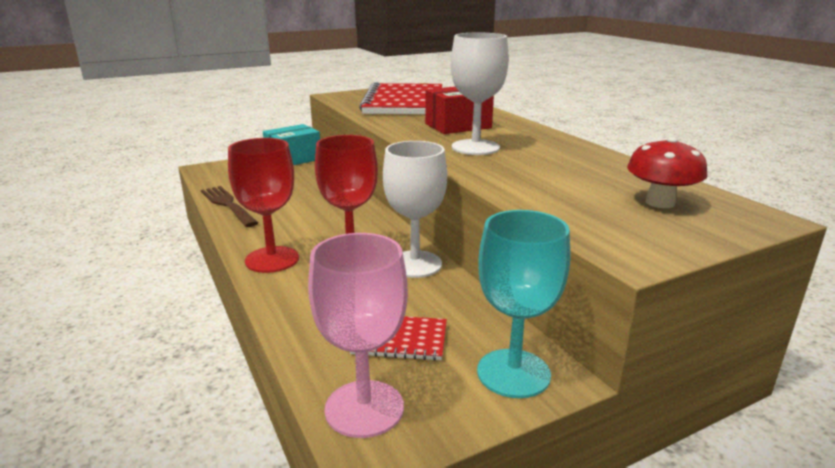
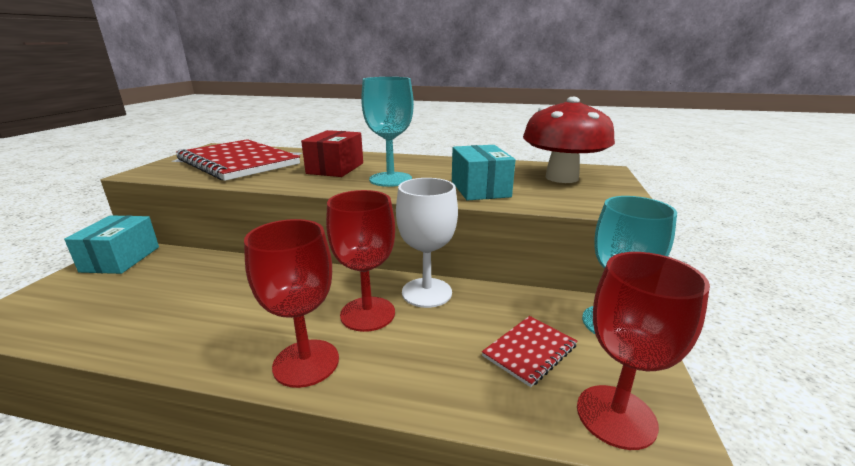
camera: 50 degrees left, 0 degrees up
(228, 205) = (127, 341): brown fork -> none
(364, 408) = (616, 416): pink goblet -> red goblet
(475, 147) = (390, 179): white goblet -> turquoise goblet
(529, 180) = (480, 189): none -> turquoise box
(660, 203) = (561, 178): red mushroom -> red mushroom, size x1.69

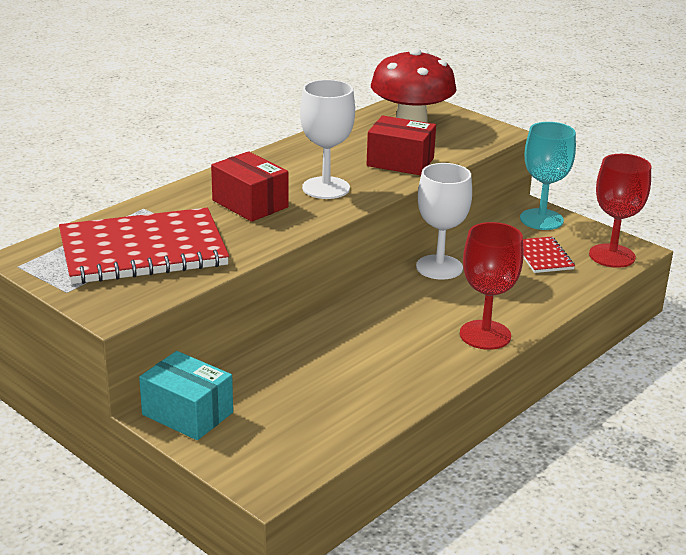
camera: 60 degrees left, 5 degrees up
(367, 314) = (445, 299): red goblet -> none
(390, 179) = (326, 188): turquoise goblet -> white goblet
(480, 189) = (400, 162): turquoise box -> red box

